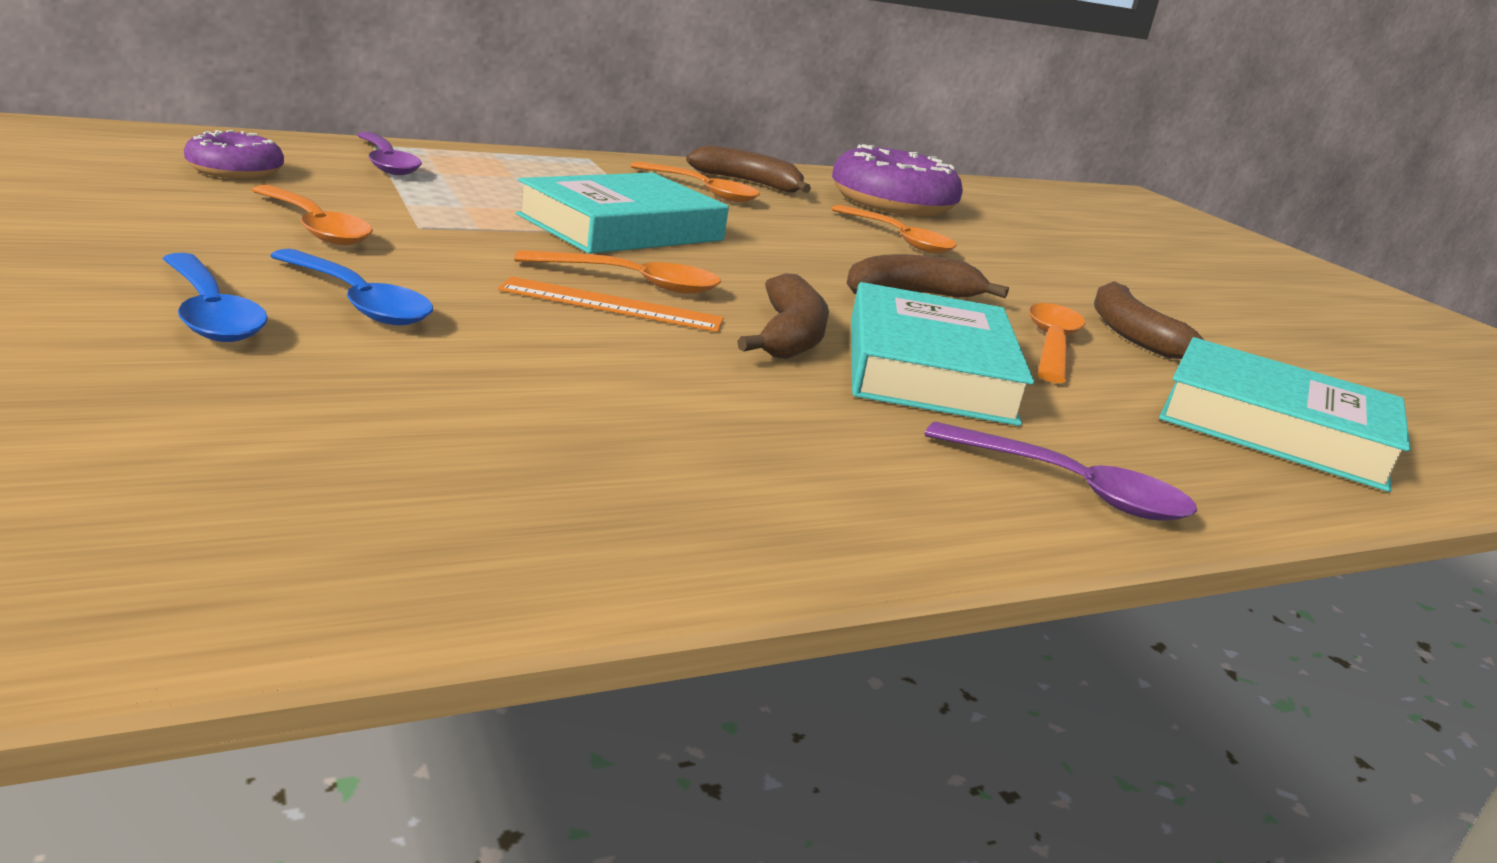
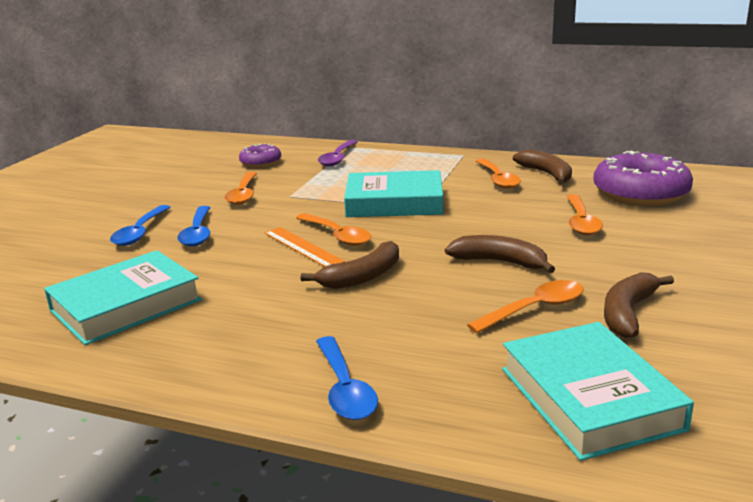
camera: 50 degrees right, 0 degrees up
(927, 369) = (406, 308): turquoise book -> turquoise book (126, 305)
(1071, 488) = (345, 389): purple spoon -> blue spoon

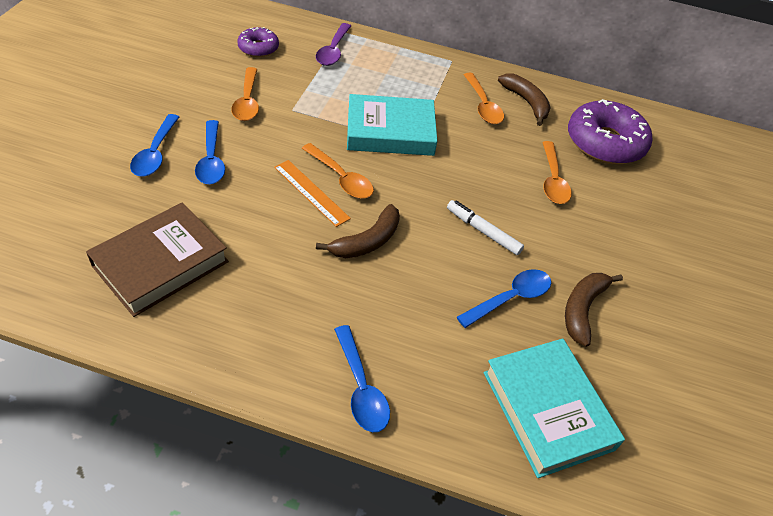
camera: 10 degrees left, 25 degrees up
(126, 305) = (160, 263): turquoise book -> brown book
(499, 262) = (483, 231): brown banana -> white marker
(535, 309) = (510, 298): orange spoon -> blue spoon

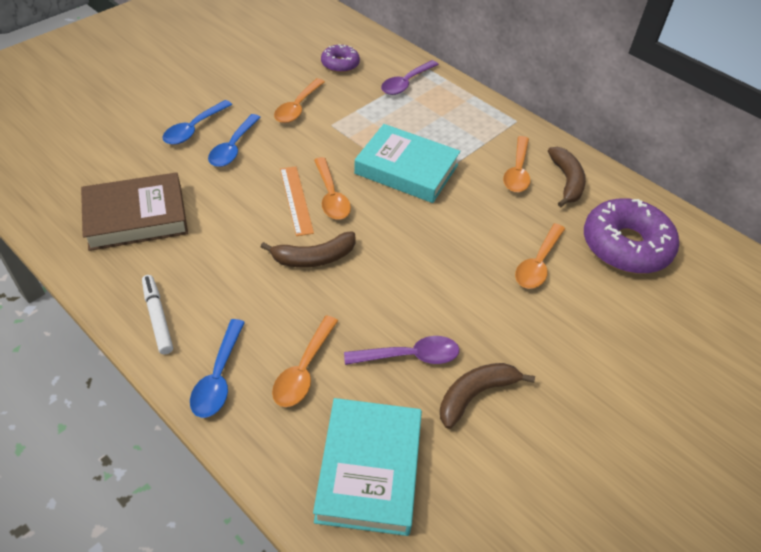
camera: 30 degrees right, 0 degrees up
(432, 348) = (304, 370): none -> orange spoon
(483, 231) = (429, 286): white marker -> white marker (158, 317)
(510, 298) = (410, 356): blue spoon -> purple spoon

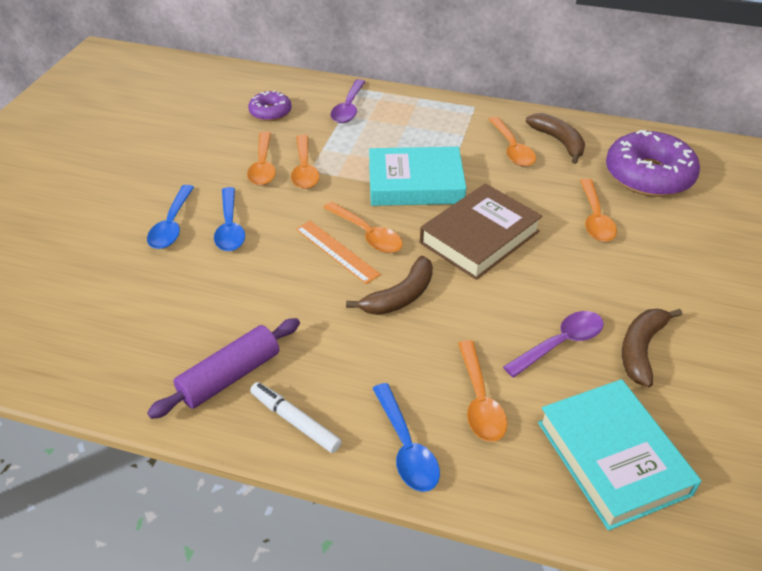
camera: 25 degrees left, 5 degrees down
(136, 217) = (185, 335): brown book -> brown book (479, 237)
(141, 262) = (230, 376): none -> purple rolling pin
(327, 122) = (304, 169): none -> orange spoon

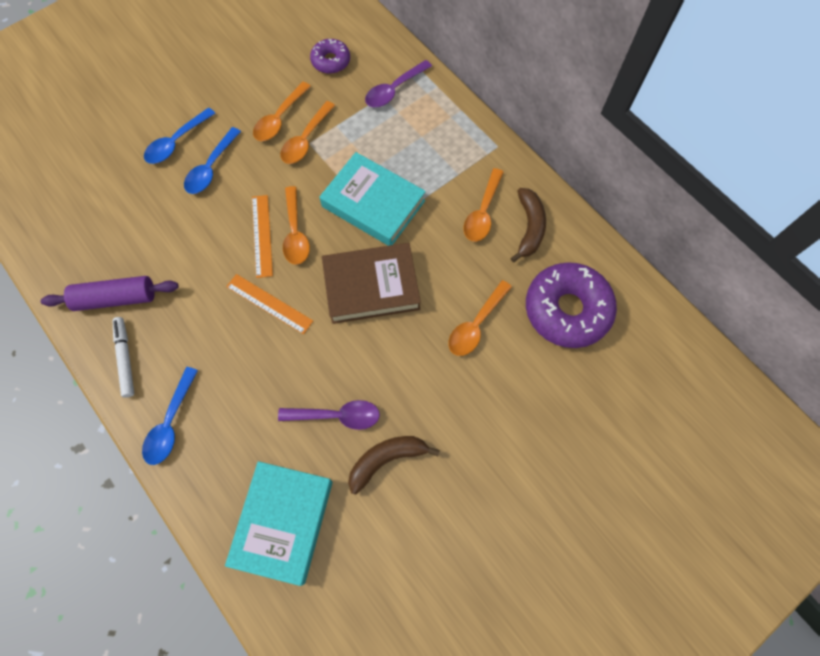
camera: 35 degrees right, 25 degrees up
(400, 296) = (269, 304): brown banana -> orange ruler
(479, 400) = (243, 422): orange spoon -> none

